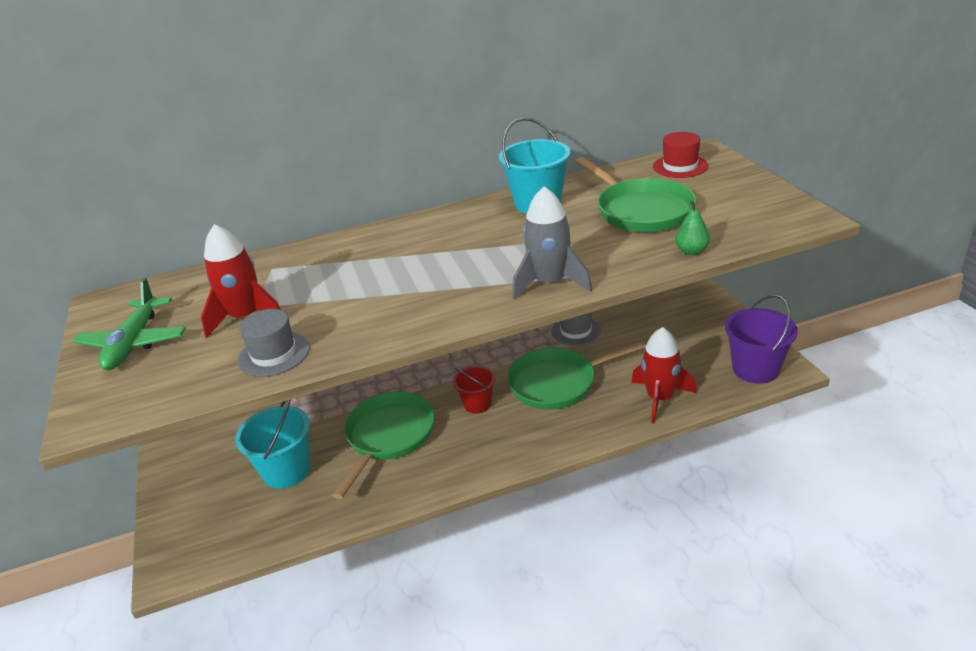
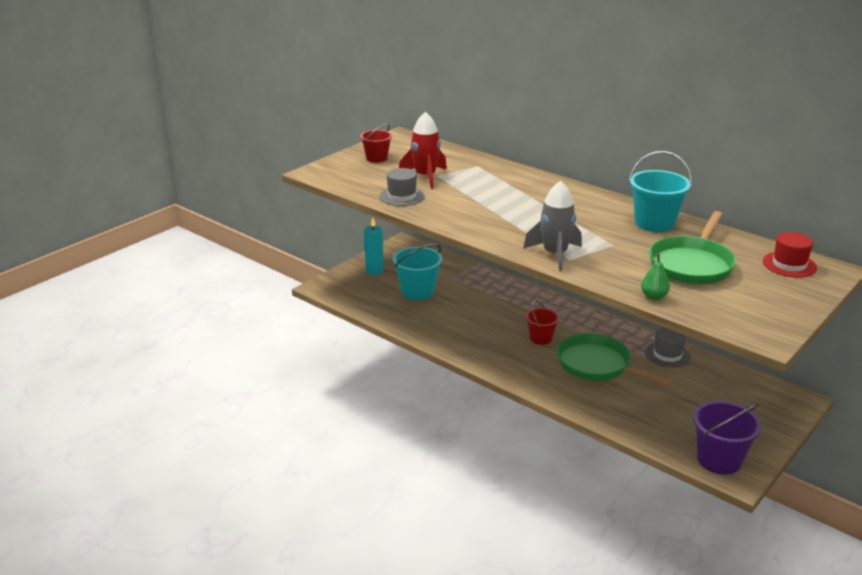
camera: 55 degrees right, 5 degrees down
(134, 343) = (376, 158): green plane -> red bucket
(195, 495) = (374, 271): none -> turquoise candle
(388, 437) = (477, 315): green pan -> none
(660, 398) = (629, 418): red rocket -> none

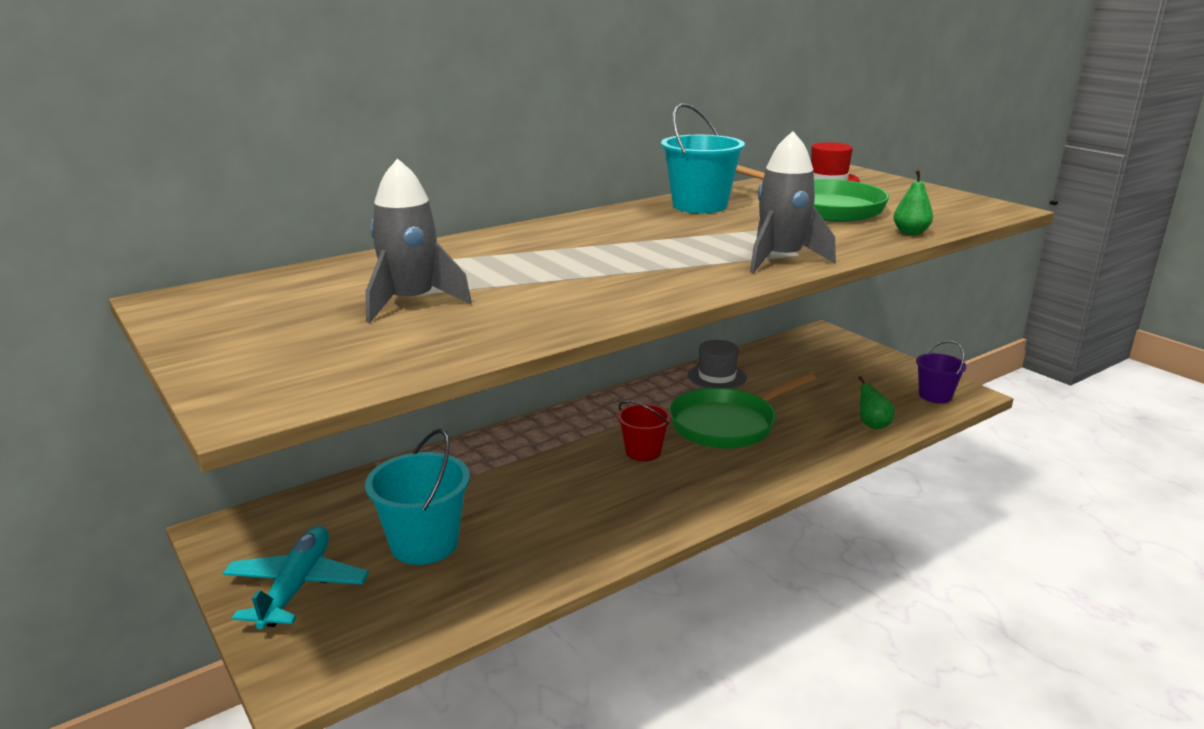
camera: 75 degrees left, 5 degrees down
(374, 271) = (297, 586): turquoise candle -> turquoise plane
(376, 158) = (258, 333): red bucket -> none
(402, 196) = (485, 330): grey hat -> none
(425, 177) = (411, 303): red rocket -> grey rocket
(642, 427) = (872, 425): none -> green pear
(719, 460) = (935, 396): purple bucket -> purple bucket, size x0.62

